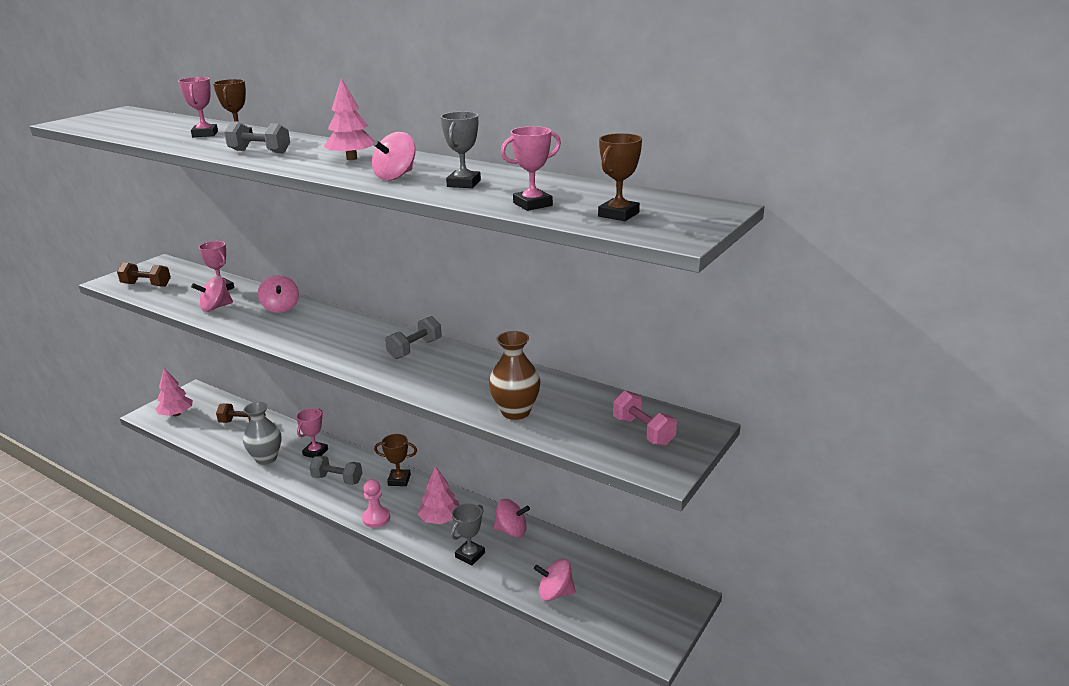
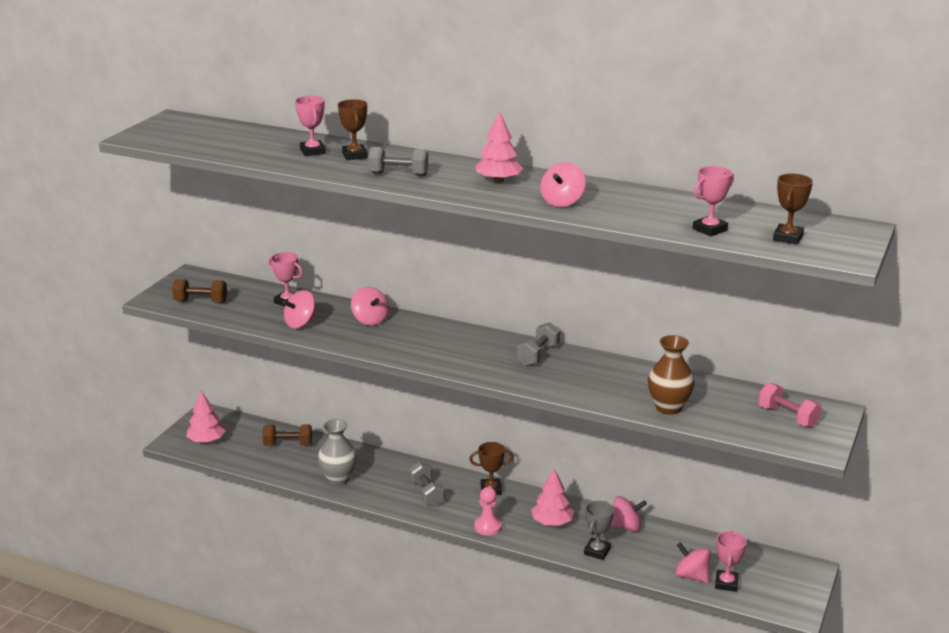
camera: 10 degrees left, 0 degrees up
(315, 452) = (387, 469): pink trophy -> pink trophy (726, 583)
(337, 479) = (426, 494): grey dumbbell -> grey dumbbell turned 60 degrees clockwise
(463, 183) = (631, 208): grey trophy -> none
(555, 593) = (691, 576): pink spinning top -> pink spinning top turned 45 degrees clockwise

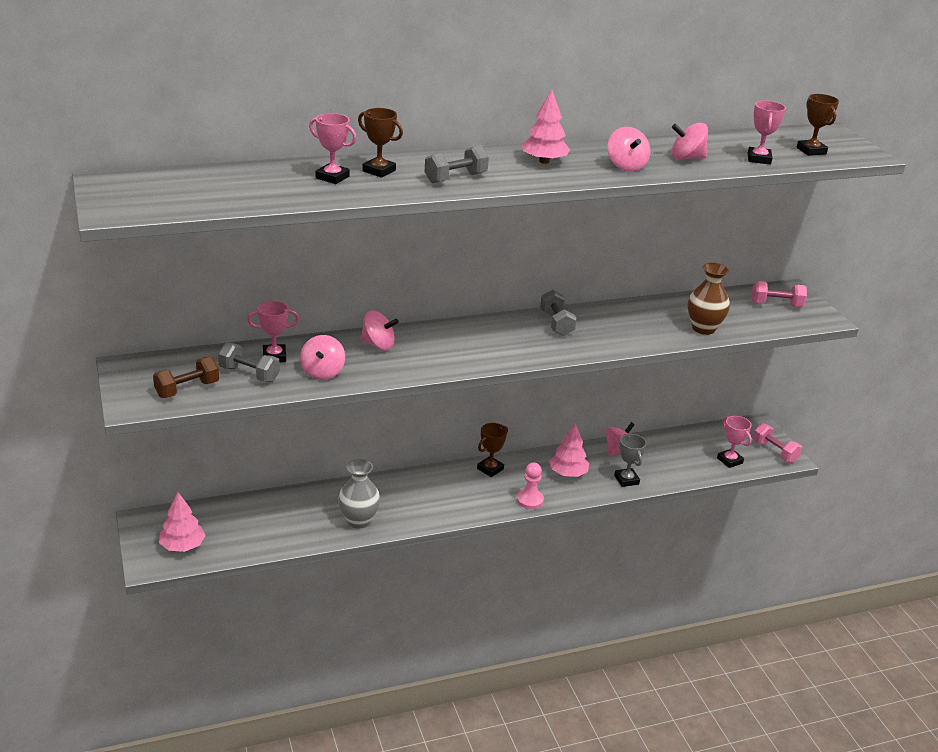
camera: 45 degrees left, 5 degrees up
(288, 444) = (268, 512): brown dumbbell -> none
(426, 494) = (448, 497): grey dumbbell -> grey dumbbell (249, 374)
(691, 576) = (704, 466): pink spinning top -> pink spinning top (687, 158)
(788, 598) = (774, 452): none -> pink dumbbell

